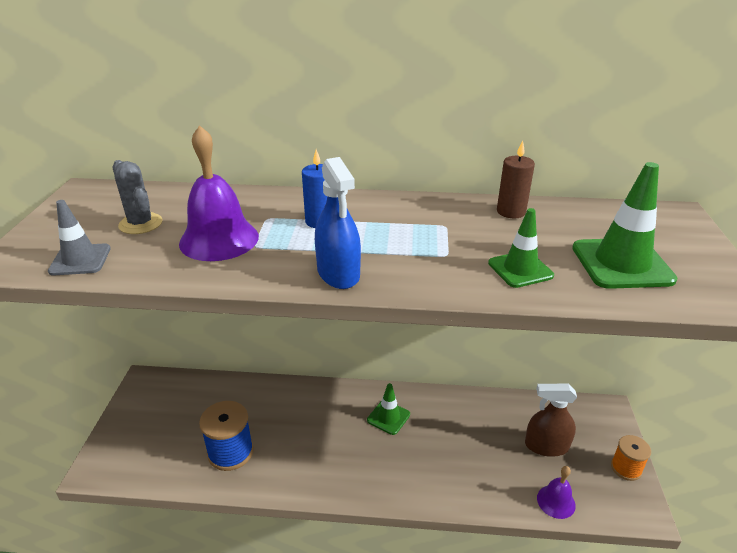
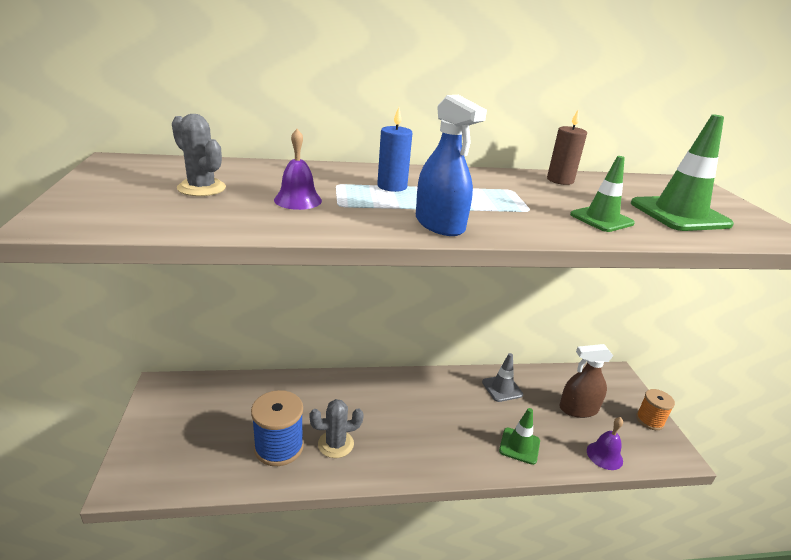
camera: 15 degrees left, 5 degrees down
(80, 260) = (148, 218): grey traffic cone -> grey traffic cone (502, 388)
(219, 239) = (298, 200): purple bell -> purple bell, size x0.57
(283, 455) = (335, 444): none -> grey cactus
(388, 417) = (429, 398): green traffic cone -> green traffic cone (519, 446)

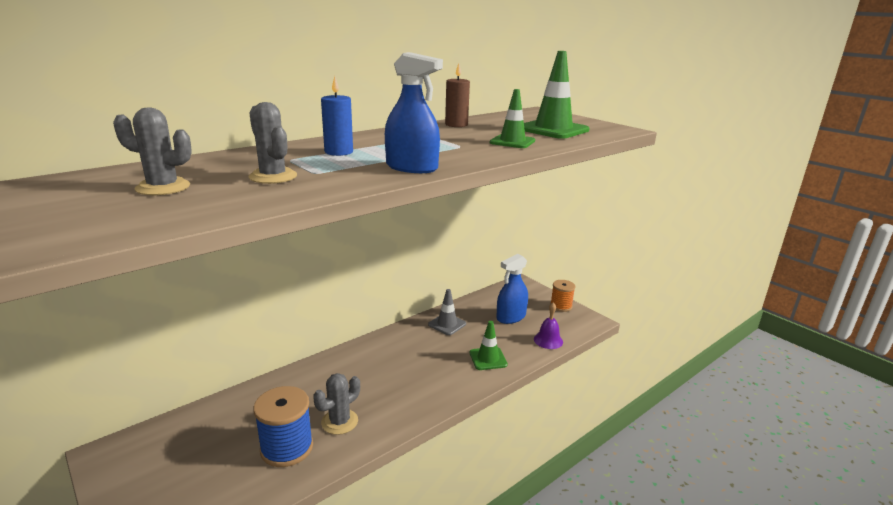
camera: 30 degrees left, 5 degrees down
(298, 200) = (273, 177): purple bell -> grey cactus
(578, 409) = (511, 317): brown spray bottle -> blue spray bottle

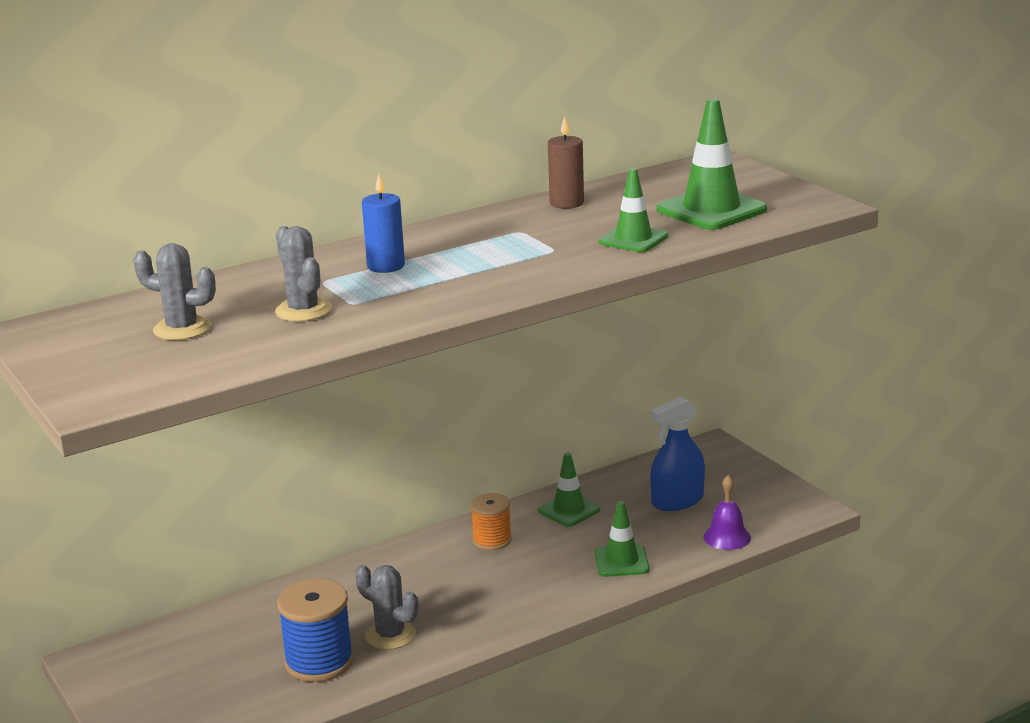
camera: 10 degrees right, 0 degrees up
(339, 422) = (390, 635): grey cactus -> grey cactus turned 75 degrees clockwise
(412, 167) = (475, 292): blue spray bottle -> none
(447, 324) = (569, 510): grey traffic cone -> green traffic cone
(561, 306) = (769, 484): orange spool -> orange spool (492, 540)

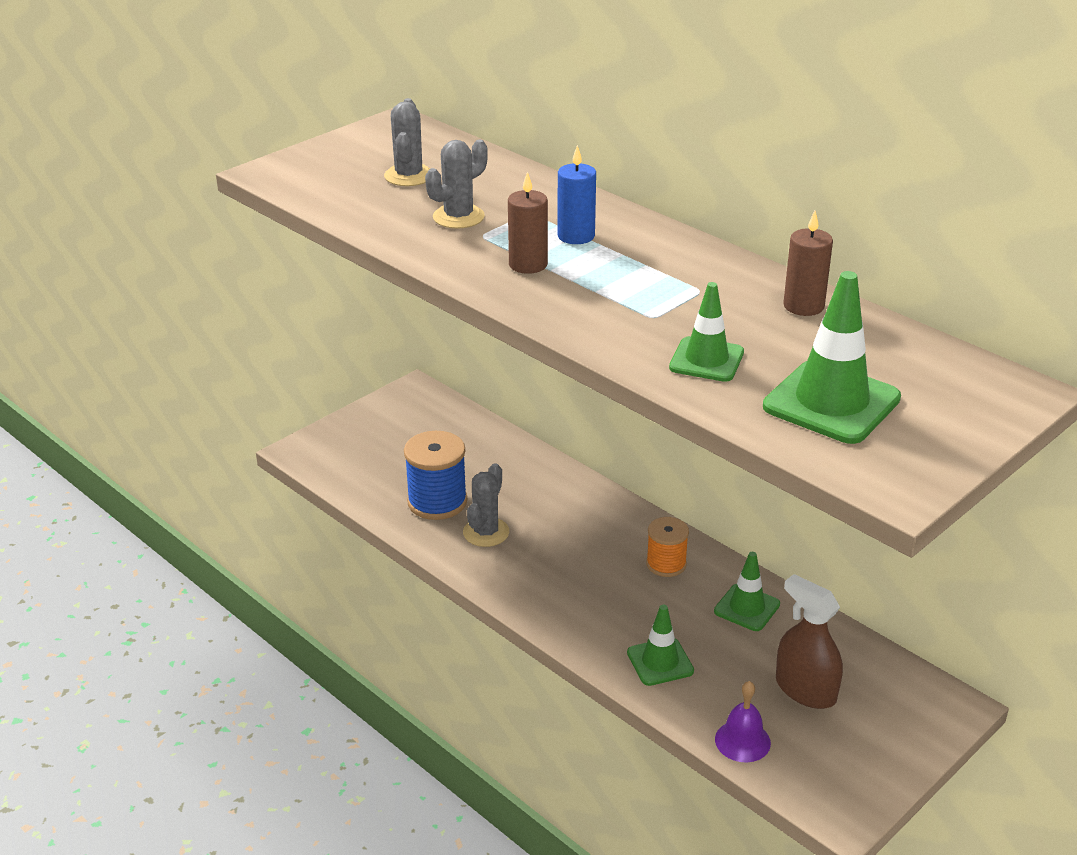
camera: 75 degrees right, 10 degrees up
(428, 288) = (528, 265): none -> brown candle
(677, 501) = (805, 690): blue spray bottle -> brown spray bottle

